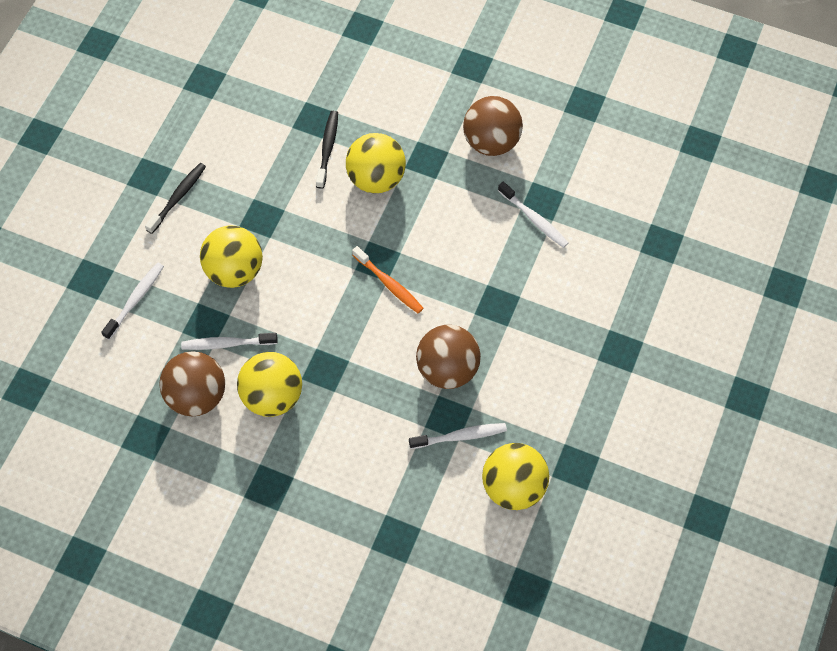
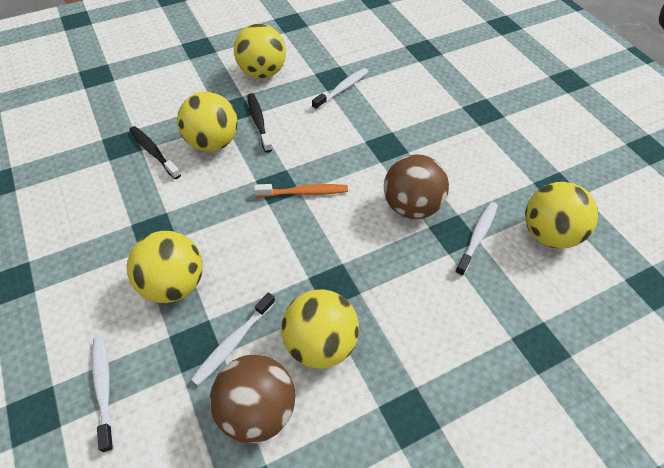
camera: 50 degrees left, 10 degrees down
(178, 197) = (58, 276): black toothbrush -> black toothbrush (259, 122)
(491, 142) = (262, 73): brown ball -> yellow ball
(534, 219) = (342, 89): white toothbrush -> white toothbrush turned 45 degrees counterclockwise

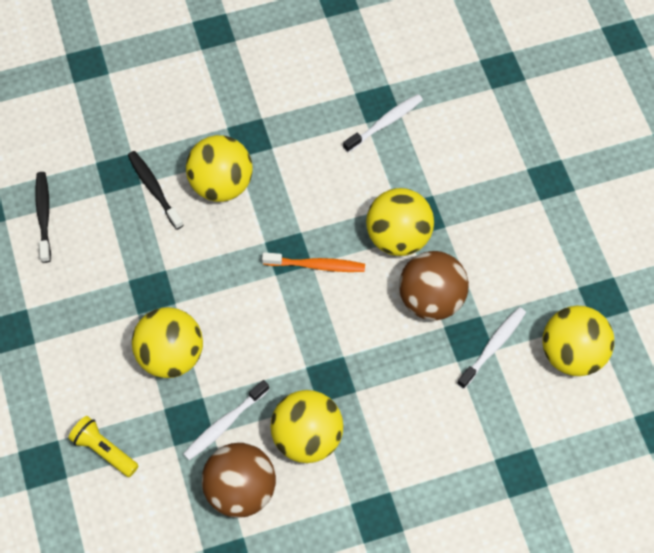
camera: 10 degrees right, 10 degrees up
(104, 389) = (104, 450): white toothbrush -> yellow flashlight
(259, 122) = (277, 161): black toothbrush -> black toothbrush (44, 215)
(262, 73) = (290, 84): yellow ball -> yellow ball (398, 237)

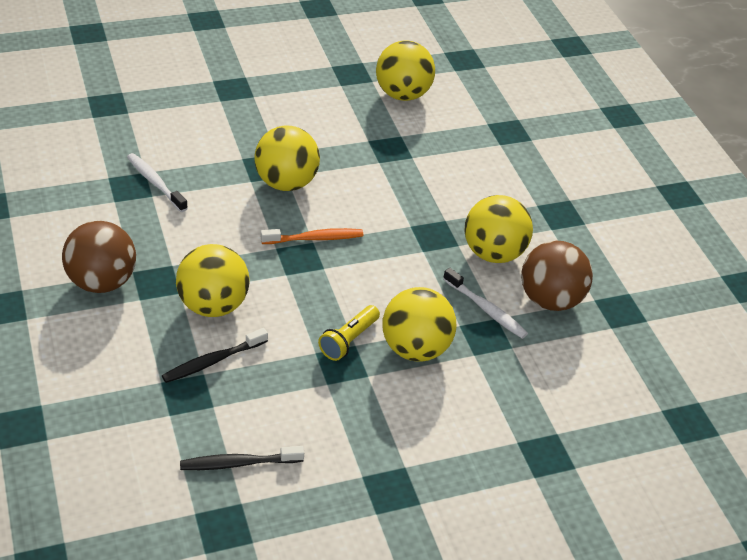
camera: 95 degrees left, 20 degrees down
(104, 450) = (524, 402): yellow flashlight -> yellow flashlight (348, 340)
(316, 265) = (314, 238): orange toothbrush -> orange toothbrush turned 75 degrees clockwise
(431, 299) = (352, 167): brown ball -> brown ball (102, 282)
(493, 346) = (397, 136): white toothbrush -> none

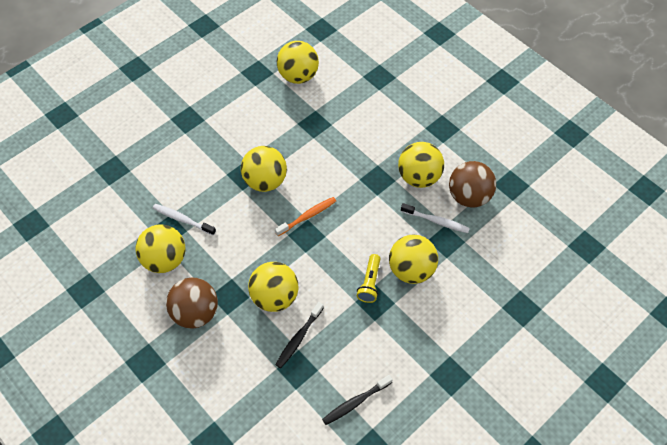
camera: 20 degrees left, 15 degrees up
(104, 214) = (165, 259): none -> yellow ball

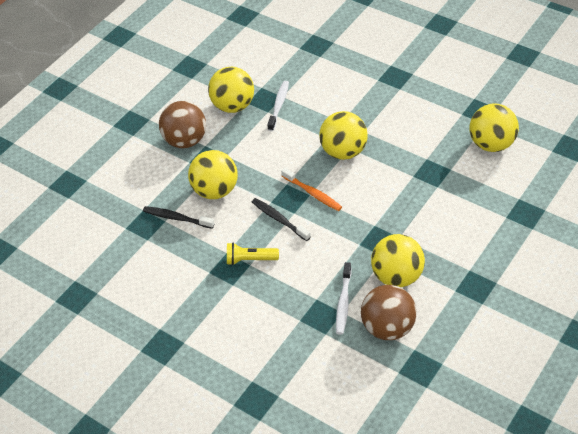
camera: 80 degrees right, 10 degrees down
(355, 402) = (120, 275): black toothbrush -> black toothbrush (279, 219)
(411, 270) = (275, 291): yellow ball -> none

